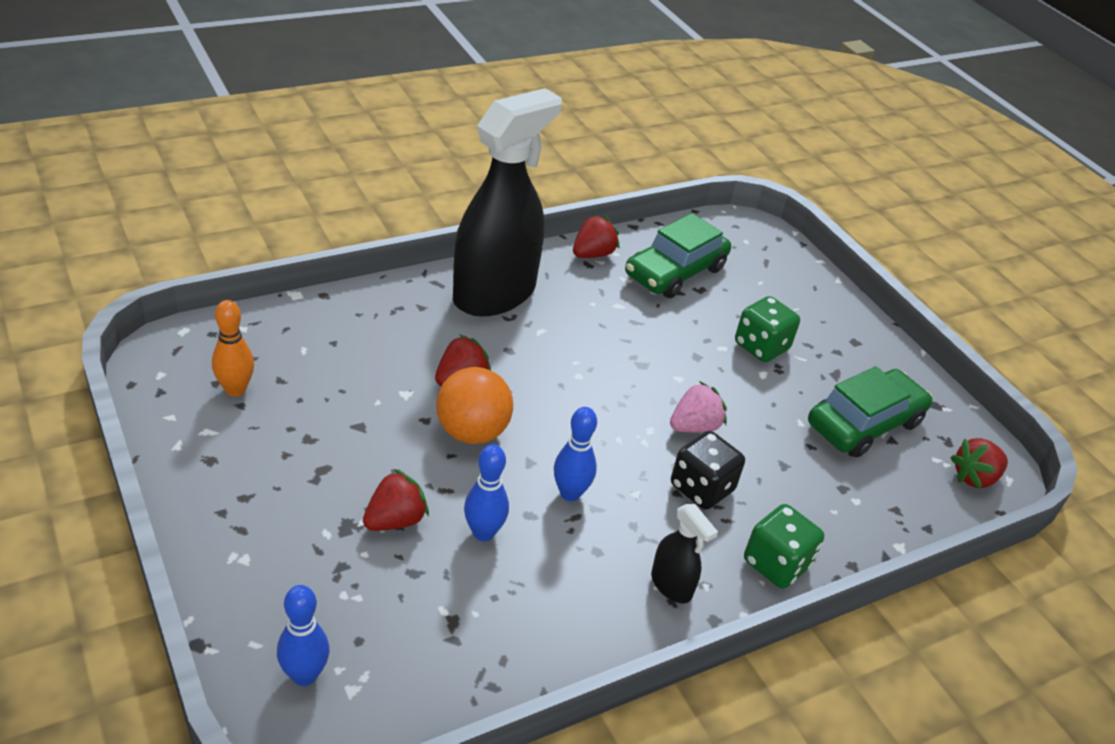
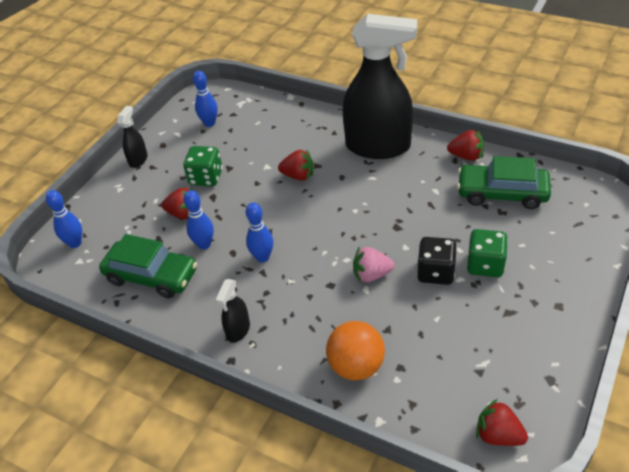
camera: 65 degrees right, 5 degrees up
(205, 503) = (138, 160): none -> black spray bottle
(235, 389) = (209, 123): orange bowling pin -> blue bowling pin
(472, 432) = (266, 201): orange ball -> orange ball (356, 366)
(694, 426) = (371, 275): pink strawberry -> pink strawberry turned 150 degrees clockwise
(701, 488) = (324, 304): black dice -> black dice (435, 272)
(776, 564) = (299, 366): green dice -> green dice (206, 177)
(864, 423) = (477, 350): green car -> green car (152, 276)

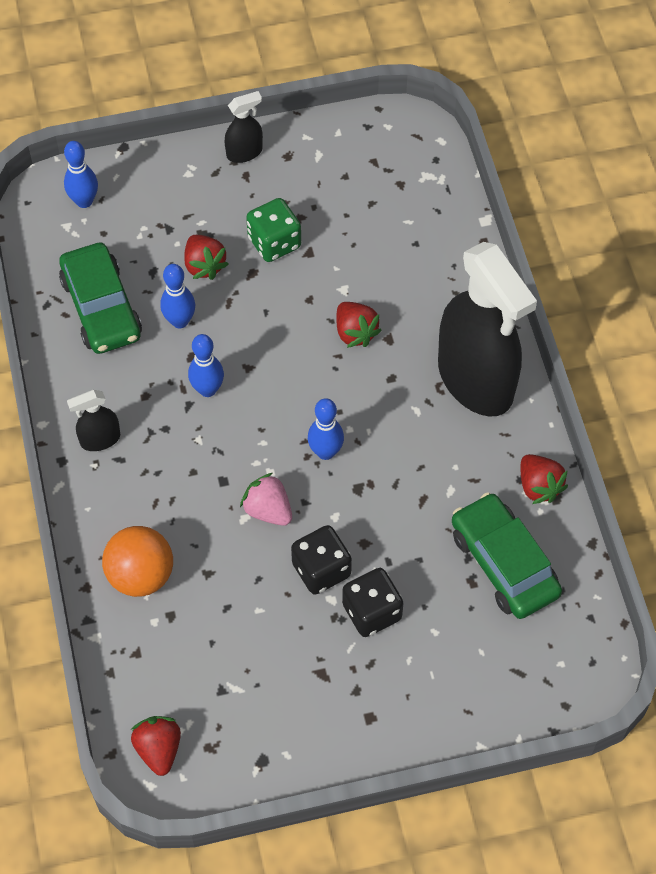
camera: 45 degrees right, 15 degrees up
(209, 123) = (363, 173): blue bowling pin -> blue bowling pin (325, 452)
(485, 265) = (372, 612): green dice -> black dice

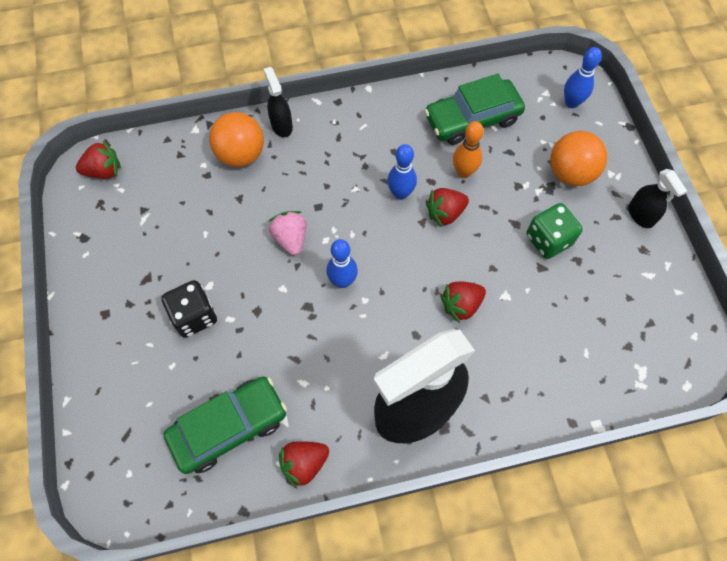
camera: 90 degrees right, 5 degrees up
(100, 439) = (355, 124): black spray bottle -> black spray bottle (281, 125)
(180, 321) = (463, 172): blue bowling pin -> orange bowling pin
(186, 213) = (570, 173): none -> orange ball
(204, 265) = (519, 188): red strawberry -> red strawberry (445, 213)
(268, 510) = (290, 238): pink strawberry -> pink strawberry turned 60 degrees counterclockwise
(321, 570) = (235, 278): black dice -> none

